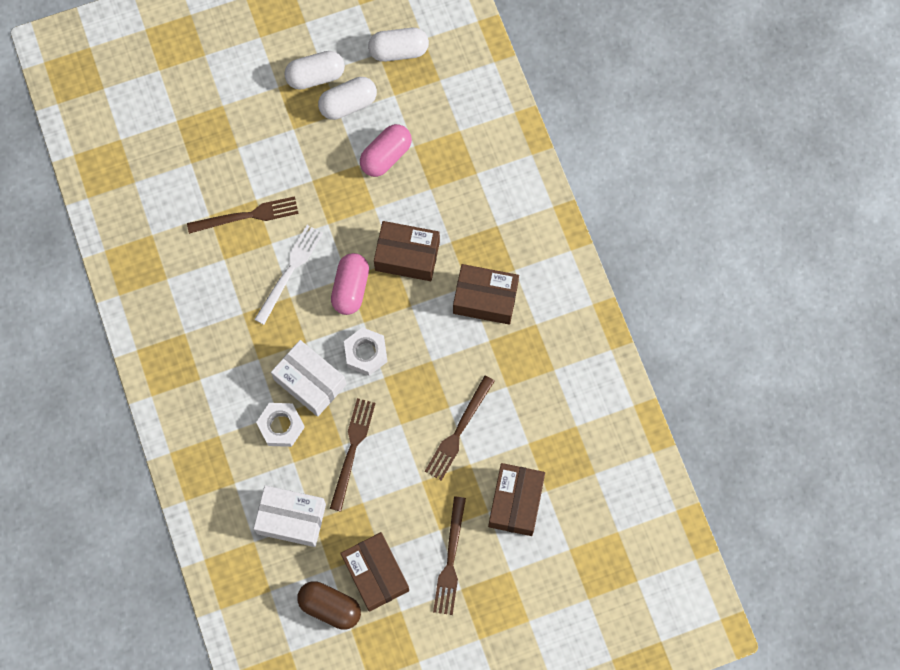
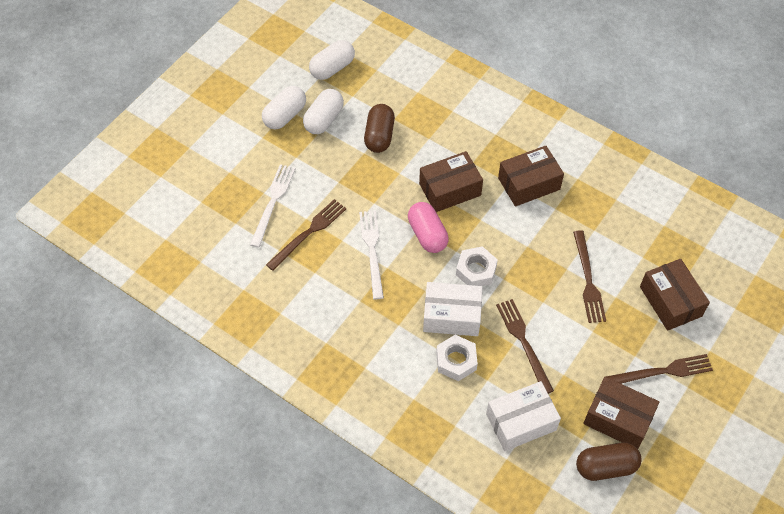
camera: 35 degrees left, 15 degrees down
(238, 163) = (273, 202): none -> white fork
(386, 156) = (379, 136): pink capsule -> brown capsule
(450, 560) = (662, 371): brown fork -> brown fork turned 75 degrees counterclockwise

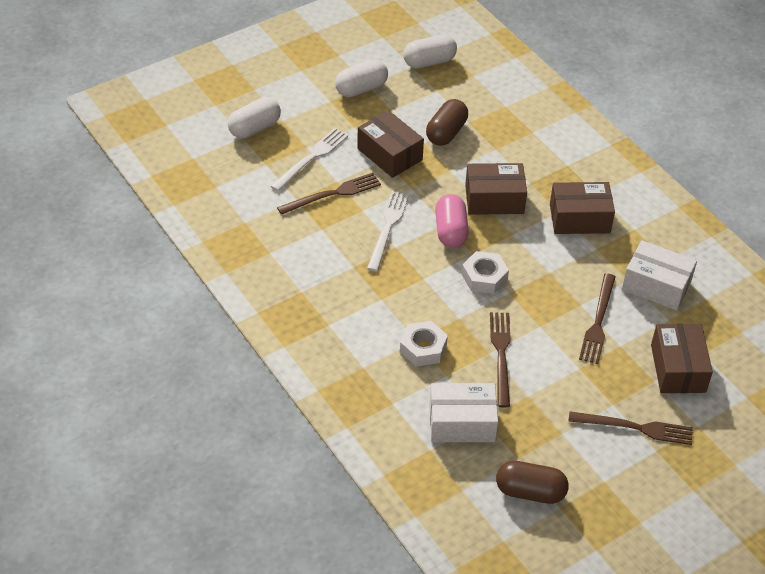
camera: 20 degrees right, 10 degrees down
(324, 119) = (398, 103): white capsule -> white capsule (255, 128)
(451, 316) = (439, 308): white box -> white box (656, 285)
(618, 419) = (565, 454): brown box -> brown box (389, 154)

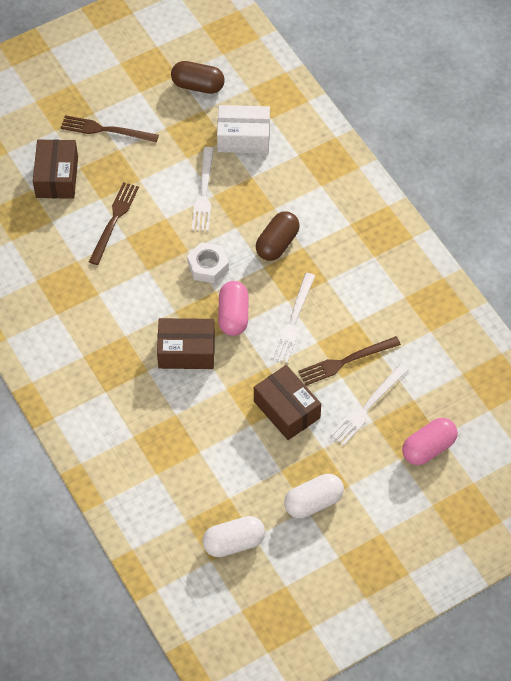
camera: 175 degrees left, 10 degrees up
(255, 128) = (428, 448): white capsule -> pink capsule
(423, 348) = (269, 200): white nut -> none
(446, 133) = (225, 437): brown capsule -> brown capsule (277, 244)
(501, 355) = (204, 193): brown fork -> white fork
(579, 218) = (107, 327): brown box -> none
(656, 285) = (53, 254): white box -> none

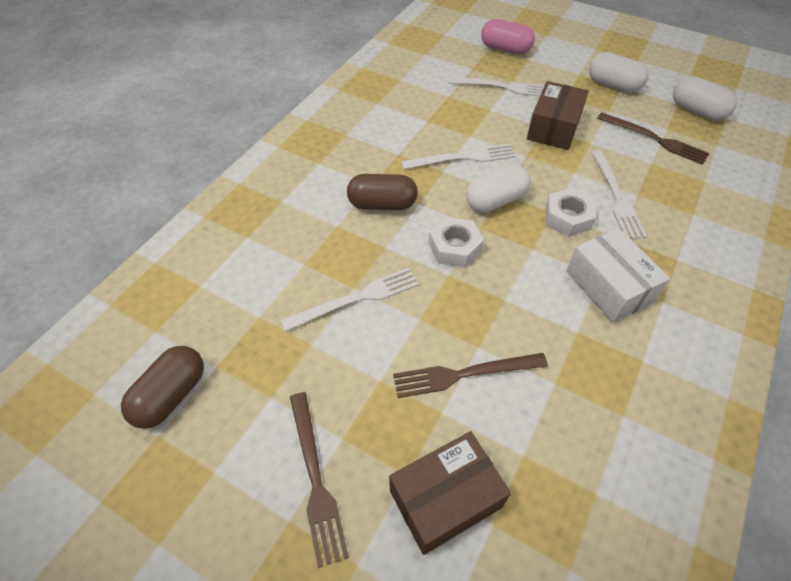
camera: 120 degrees left, 5 degrees down
(183, 397) = (616, 197): none -> white fork
(186, 351) = (567, 217): brown box -> white nut
(198, 86) = (171, 395): brown capsule -> brown capsule turned 45 degrees clockwise
(233, 316) = (495, 201): pink capsule -> white capsule
(243, 137) = (245, 298): white box -> white box (609, 286)
(346, 361) = (473, 112): brown fork -> brown fork (655, 139)

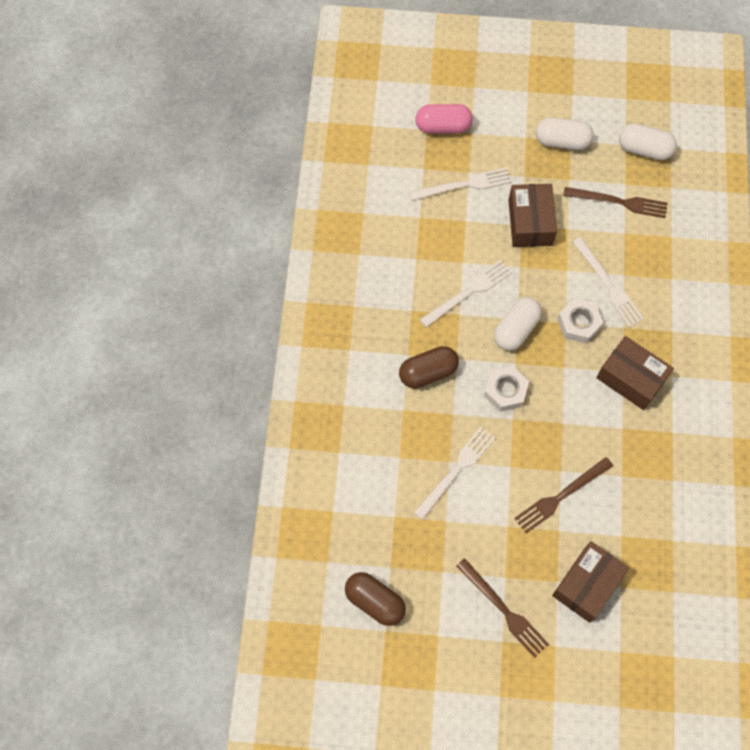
camera: 25 degrees left, 15 degrees up
(171, 395) = (375, 601): brown capsule -> brown capsule turned 60 degrees counterclockwise
(609, 286) = (631, 378): white box -> brown box

